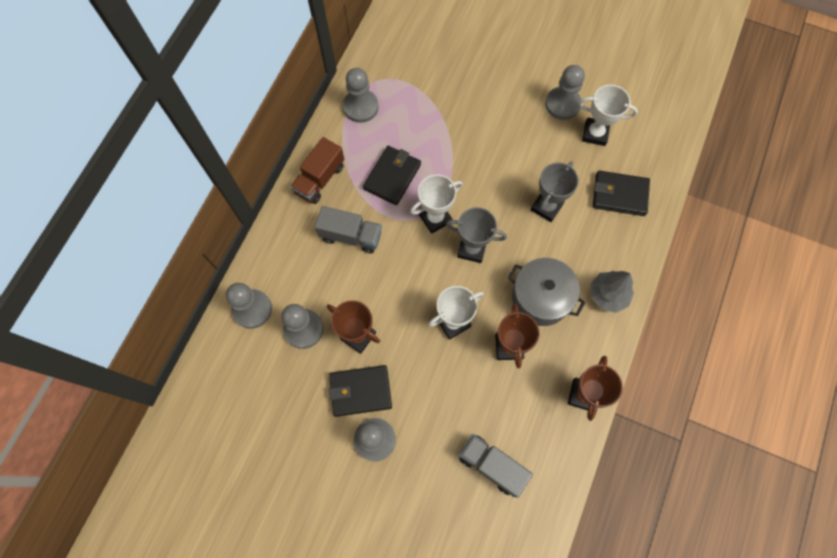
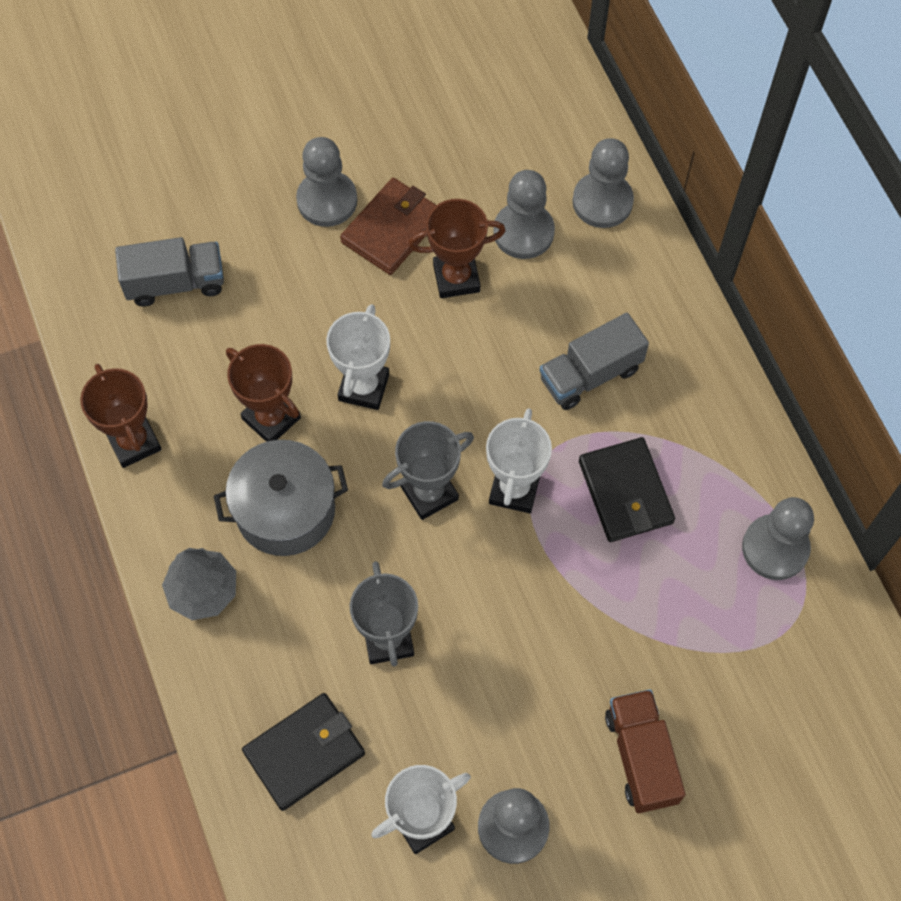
camera: 135 degrees right, 5 degrees down
(320, 179) = (708, 405): brown truck -> brown truck (641, 757)
(360, 391) = (392, 229): black wallet -> brown wallet

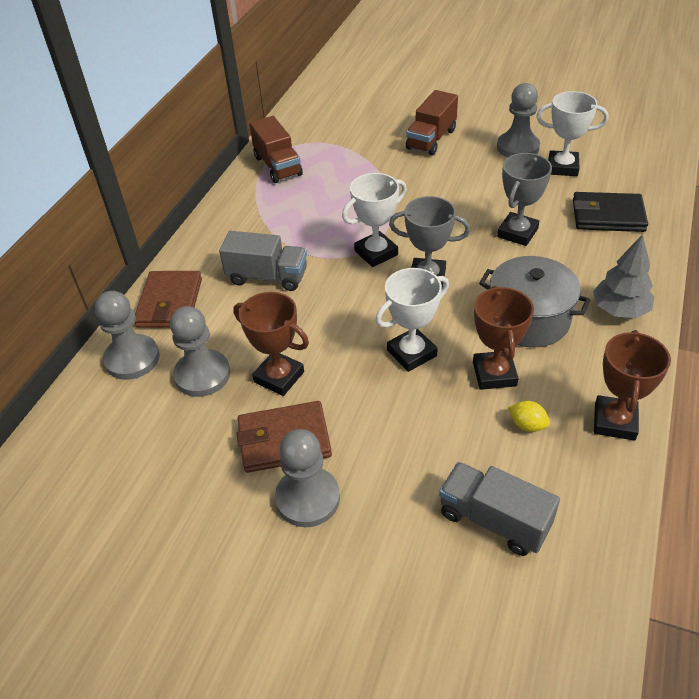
camera: 135 degrees left, 20 degrees down
(206, 385) = (527, 425): none -> yellow lemon
(625, 492) = (318, 220): black wallet -> none
(645, 276) = (170, 303): none -> brown wallet
(775, 548) = (277, 166): grey pawn -> brown truck

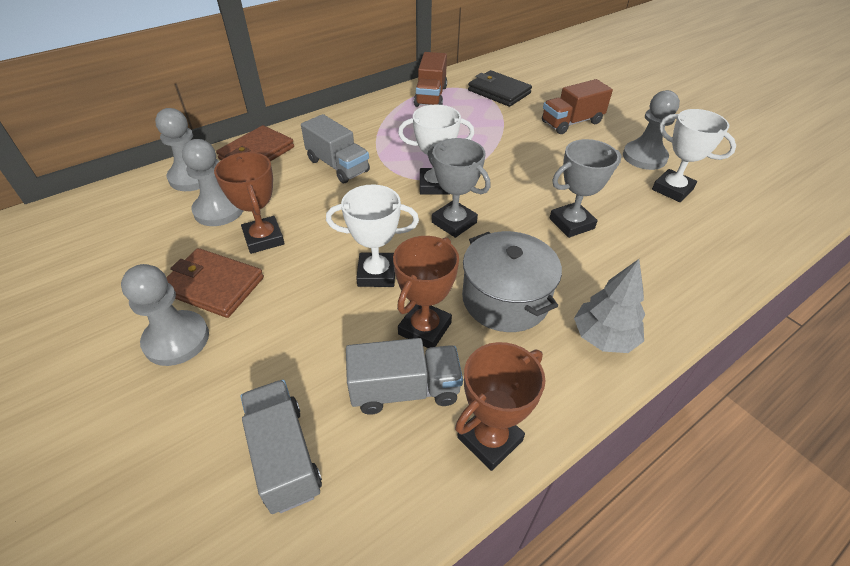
camera: 30 degrees right, 0 degrees up
(527, 425) = (405, 390): yellow lemon -> grey truck
(608, 216) = (677, 248): black wallet -> black wallet (499, 92)

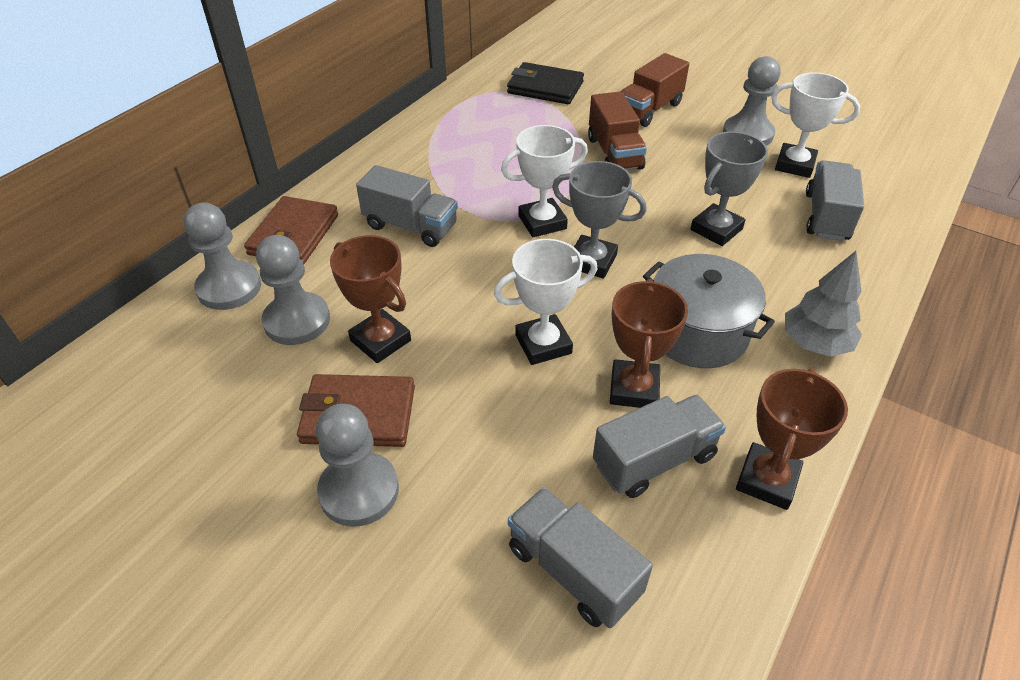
camera: 20 degrees left, 0 degrees up
(431, 96) = (467, 110): brown truck -> brown truck (614, 153)
(677, 237) = (826, 217): none -> grey truck

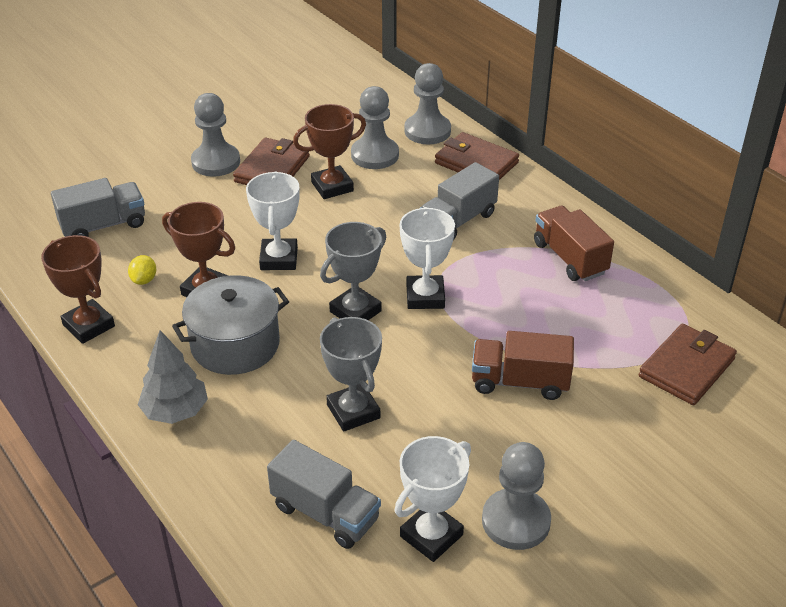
camera: 110 degrees right, 5 degrees down
(545, 88) = (686, 368): black wallet -> brown wallet
(649, 109) = (606, 446): brown truck -> brown truck (570, 258)
(654, 460) = (144, 280): grey truck -> yellow lemon

